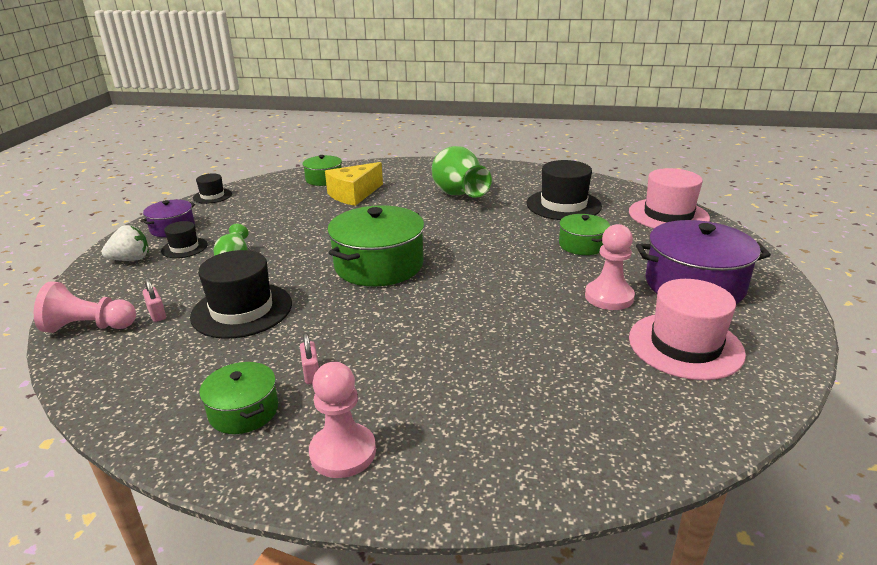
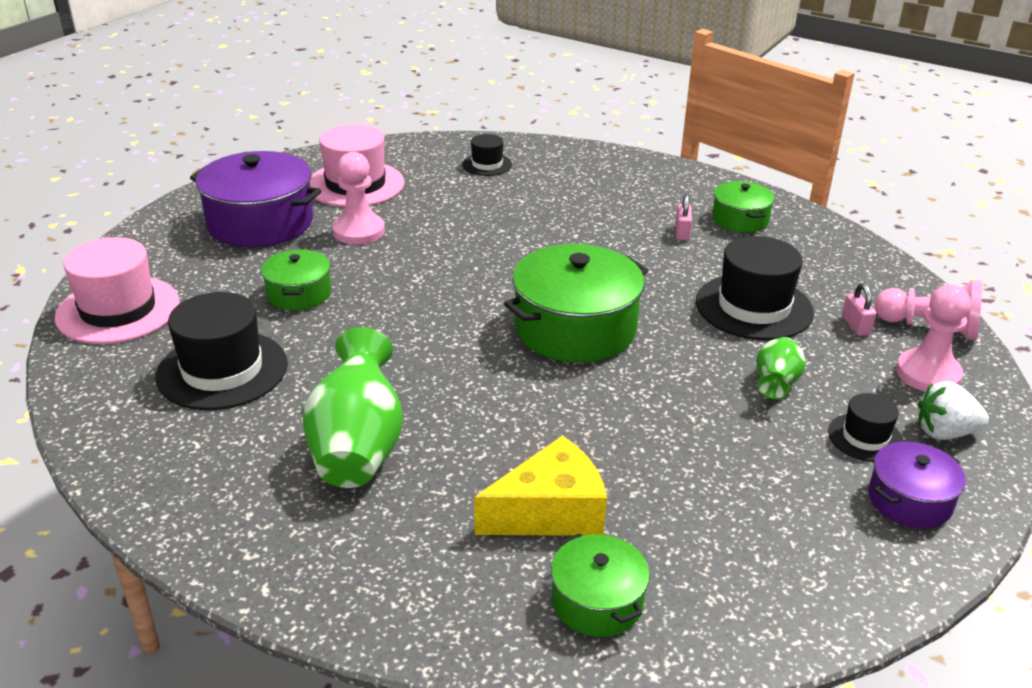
camera: 160 degrees left, 5 degrees up
(212, 196) = (864, 605): black hat -> black hat (487, 164)
(343, 452) = (666, 184): pink pawn -> pink pawn (928, 374)

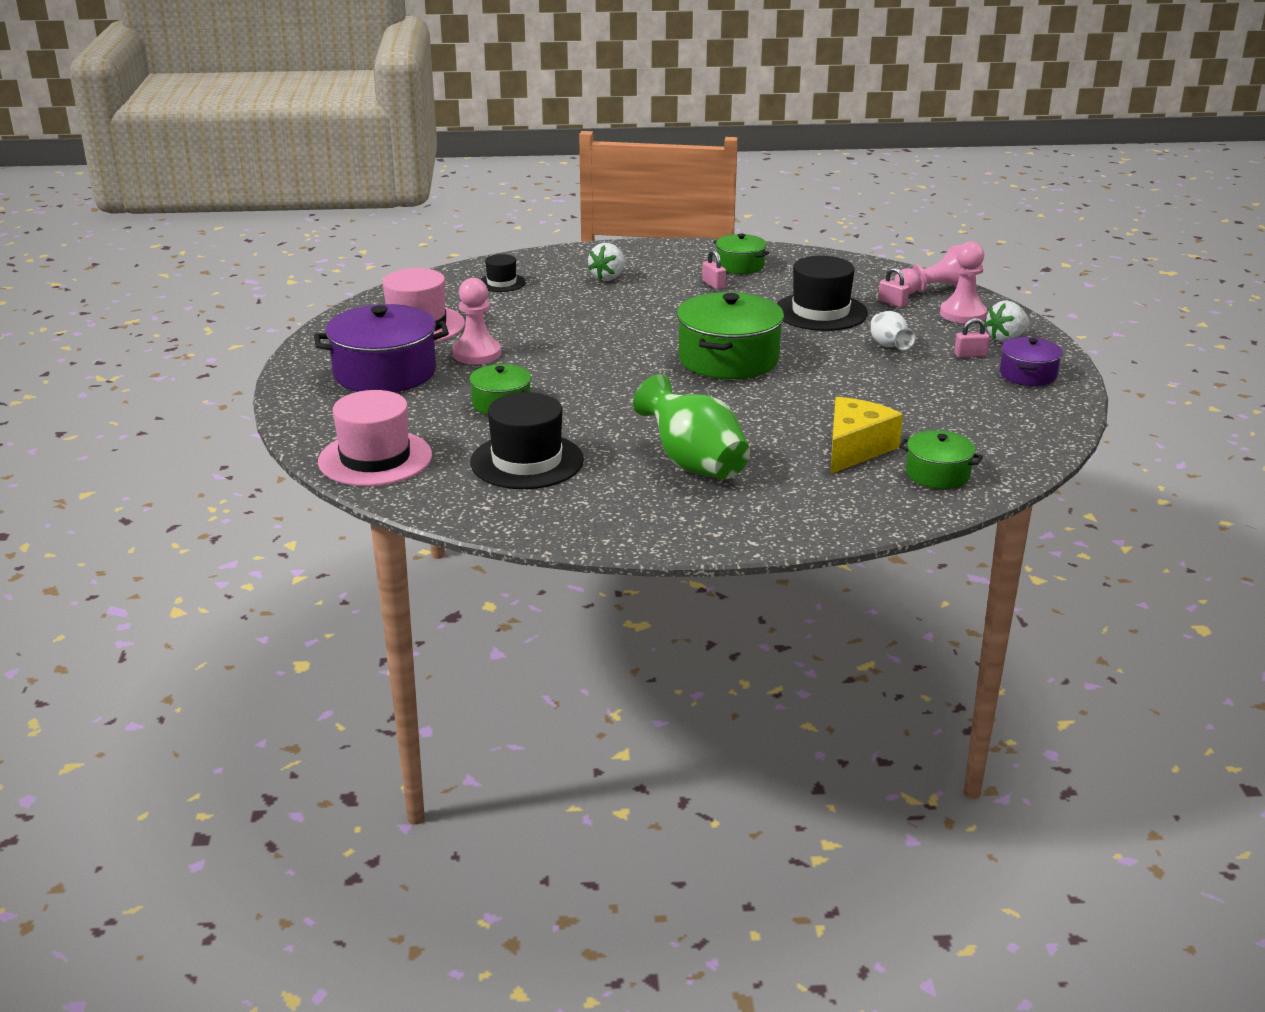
camera: 35 degrees left, 5 degrees down
(589, 190) = (608, 277): none -> white strawberry
(776, 384) = (889, 347): green vase -> white vase
(865, 437) = (970, 355): black hat -> pink padlock

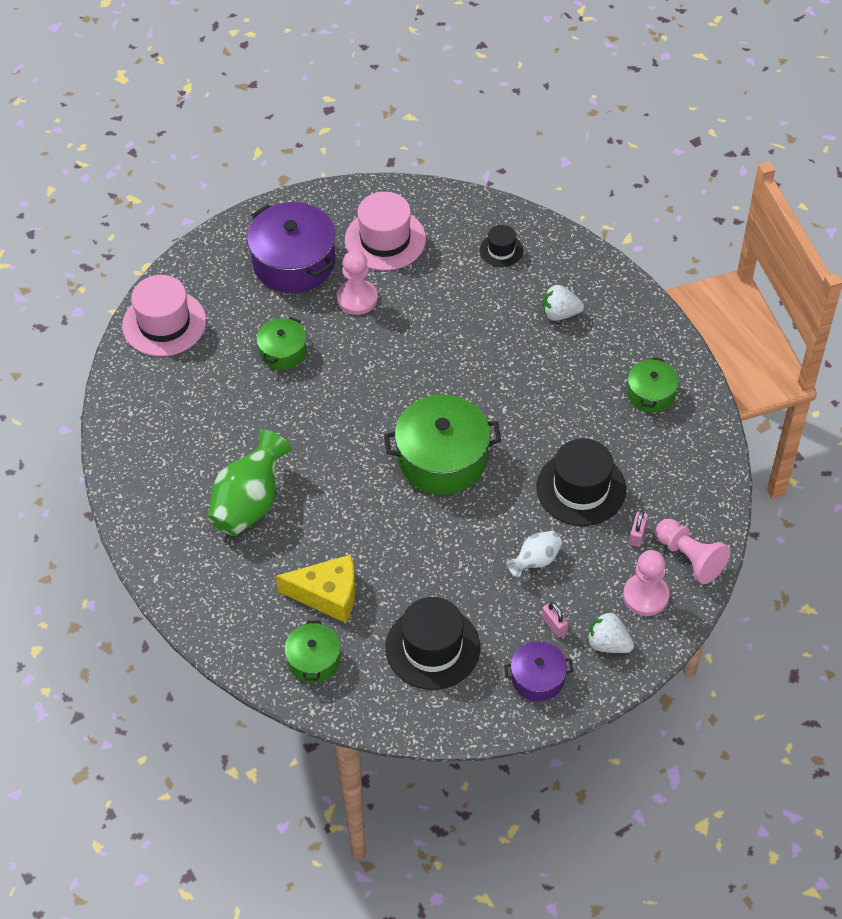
camera: 65 degrees right, 25 degrees up
(527, 461) = (203, 406): black hat -> black hat (432, 647)
(713, 284) = (593, 391): pink padlock -> none

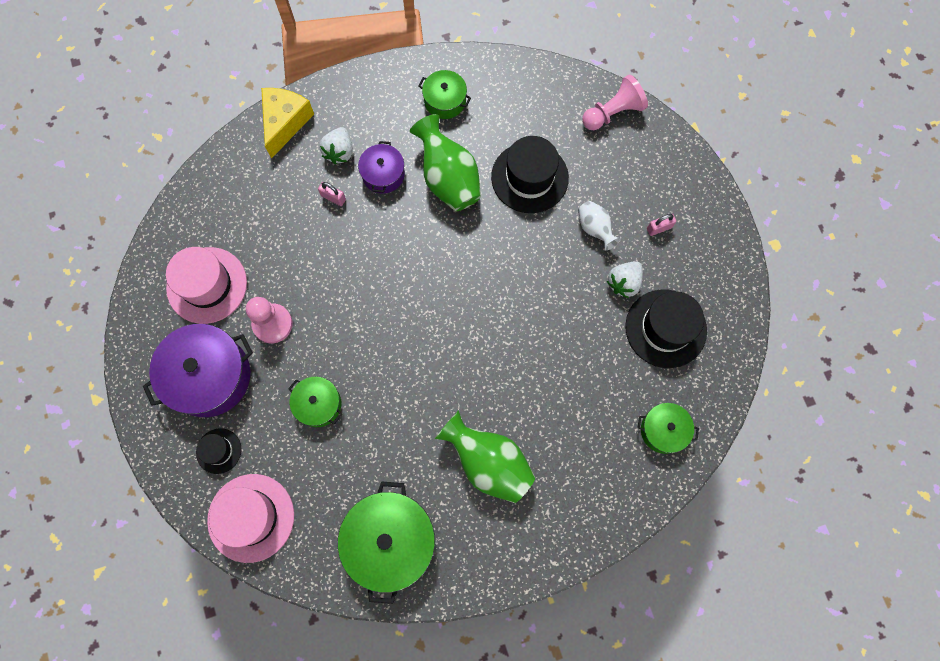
camera: 80 degrees left, 20 degrees up
(328, 595) = (599, 407): yellow cheese -> yellow cheese (285, 122)
(442, 458) = (475, 282): green pot -> green pot (390, 541)
(501, 250) = (252, 185): black hat -> black hat (219, 451)
(538, 678) = (706, 251): purple pot -> purple pot (383, 174)
(557, 414) = (448, 178): none -> green vase
(608, 643) = (682, 191): white strawberry -> white strawberry (623, 283)
(637, 535) = (584, 145): pink padlock -> pink padlock (333, 197)
(645, 596) = (642, 153): pink pawn -> none

